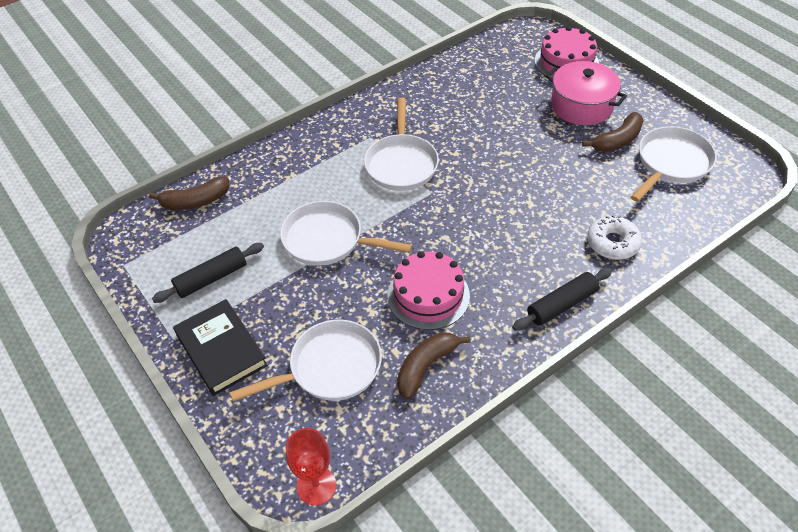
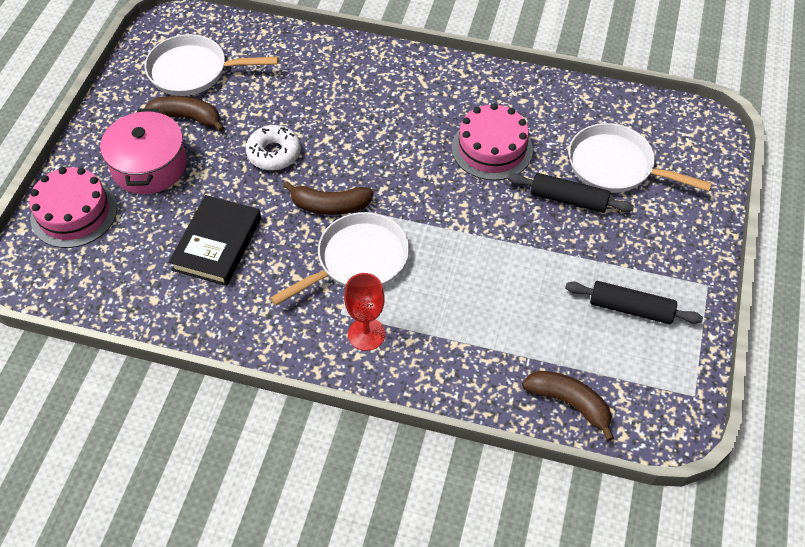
camera: 130 degrees left, 5 degrees up
(221, 350) = (678, 244): black book -> black book (217, 244)
(316, 486) = (698, 116): red goblet -> red goblet (366, 334)
(328, 240) = (504, 253): white pan -> none
(426, 367) = (554, 114): brown banana -> brown banana (330, 206)
(561, 305) = (422, 70): black rolling pin -> black rolling pin (568, 199)
(612, 243) = (328, 69): white donut -> white donut (274, 153)

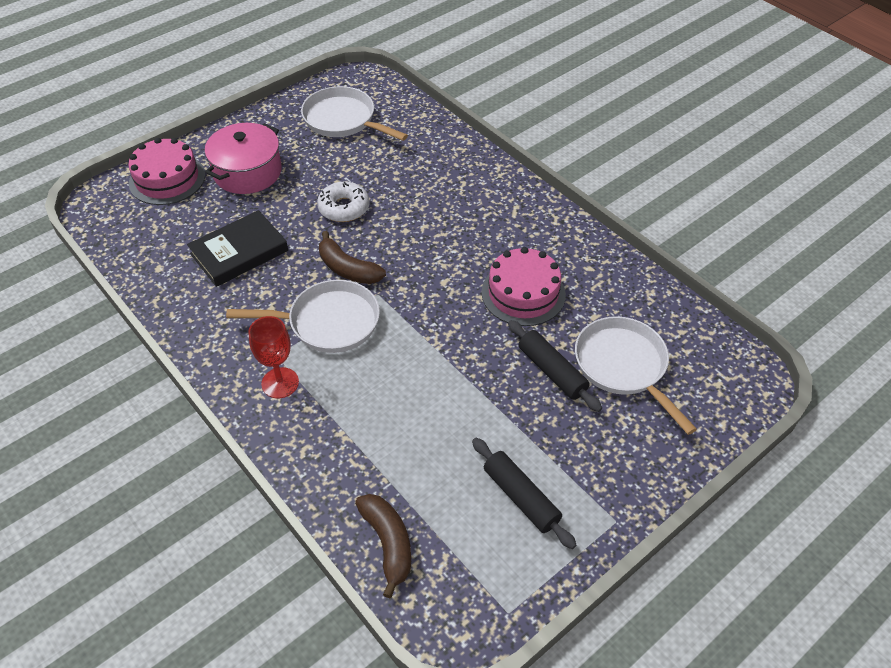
camera: 35 degrees right, 5 degrees down
(187, 118) = (306, 151): brown banana -> none

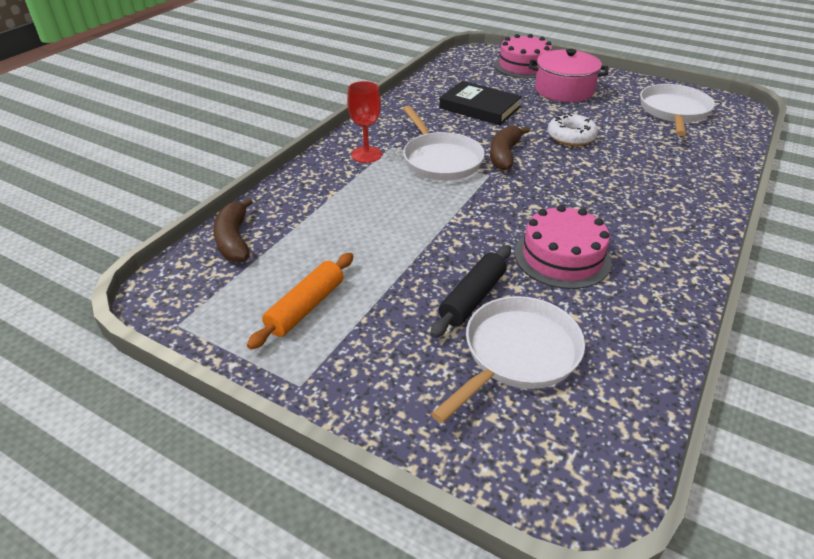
camera: 70 degrees right, 10 degrees down
(388, 543) = (234, 240): brown banana -> brown banana turned 120 degrees clockwise
(521, 497) = (306, 307): black rolling pin -> orange rolling pin

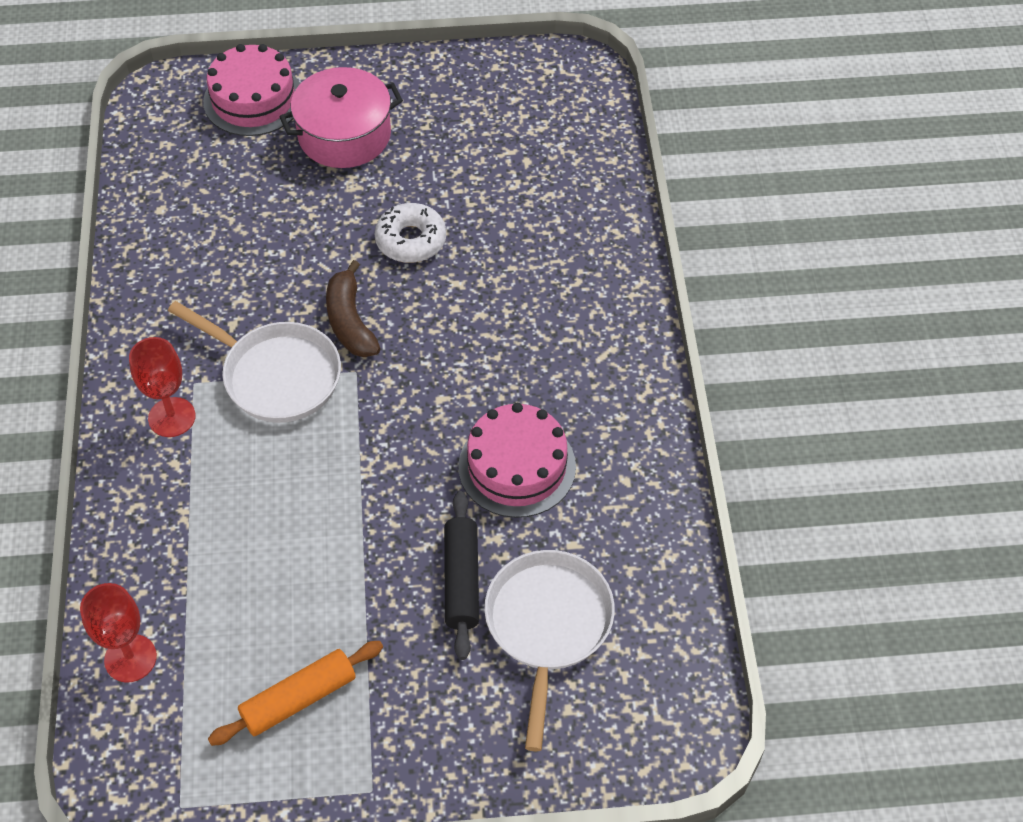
camera: 35 degrees left, 15 degrees up
(234, 240) = (130, 658): brown banana -> red goblet
(306, 307) = (299, 699): orange rolling pin -> orange rolling pin turned 60 degrees clockwise
(479, 108) = (254, 235): black book -> none
(673, 112) = (509, 118): white pan -> none

